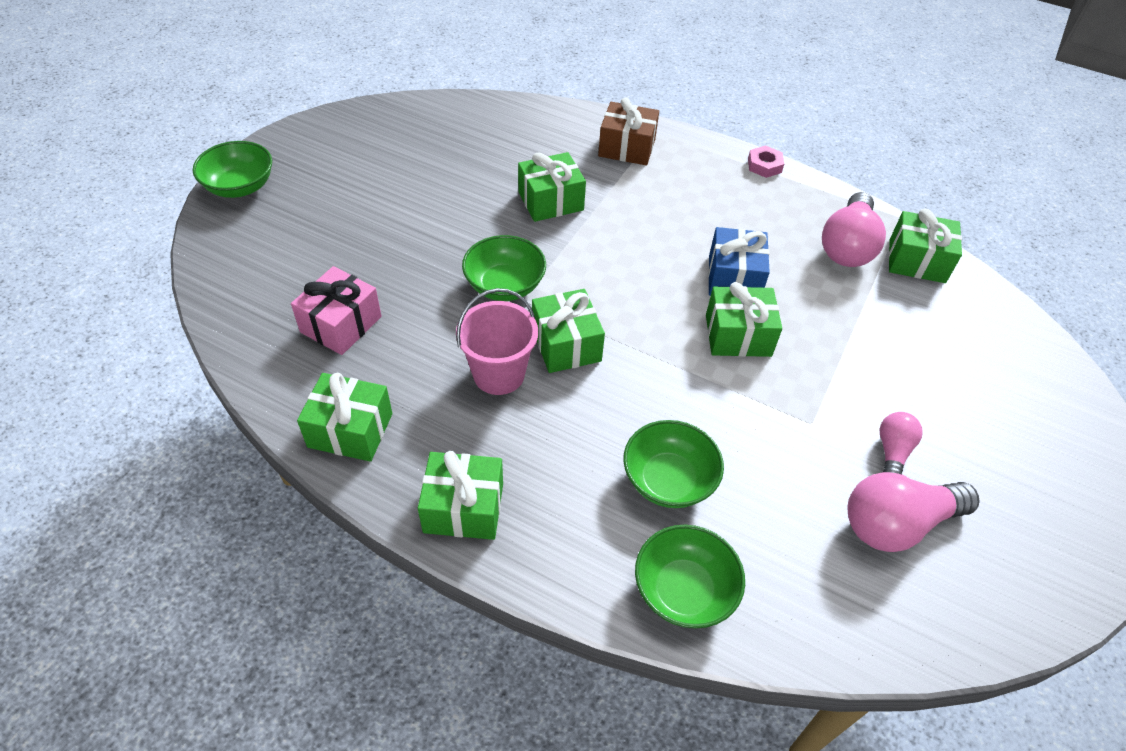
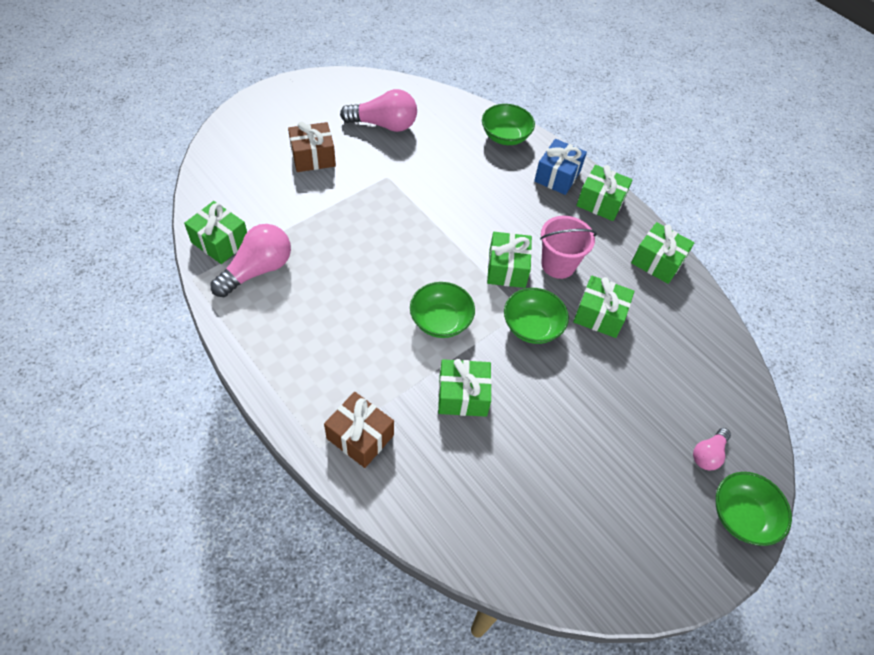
camera: 160 degrees left, 5 degrees up
(341, 324) = (657, 336): pink gift -> none
(668, 480) = (486, 178): green bowl -> green bowl (440, 321)
(734, 278) = (362, 275): blue gift -> blue gift (557, 176)
(738, 335) = (391, 236): green gift -> green gift (599, 315)
(764, 165) = (251, 368): pink nut -> none
(892, 452) = (356, 150): pink light bulb -> pink light bulb (708, 454)
(936, 414) = (313, 157): none -> brown gift

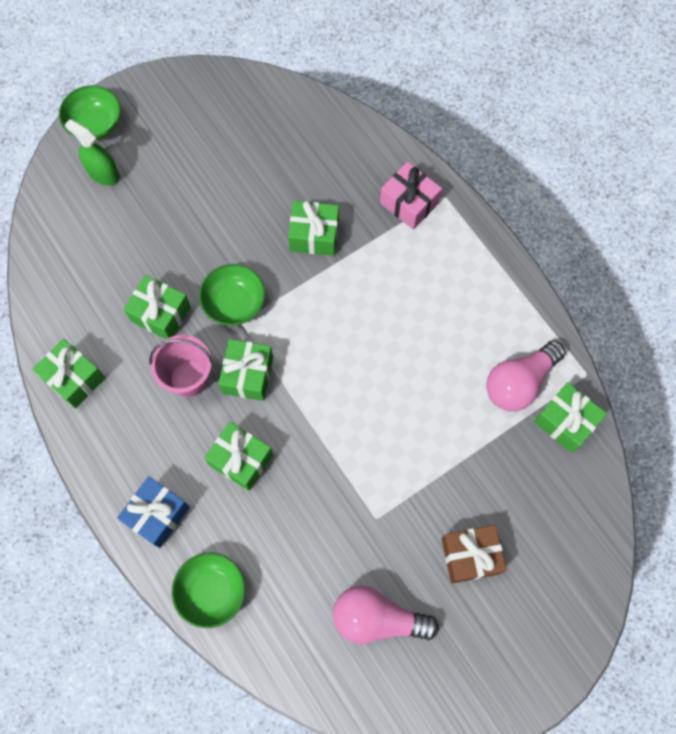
camera: 170 degrees left, 15 degrees up
(360, 437) = (409, 203): brown gift -> pink gift
(440, 321) = (327, 313): green bowl -> none
(600, 202) = (113, 469): green gift -> green gift (241, 460)
(708, 454) = (103, 173): pink light bulb -> green spray bottle

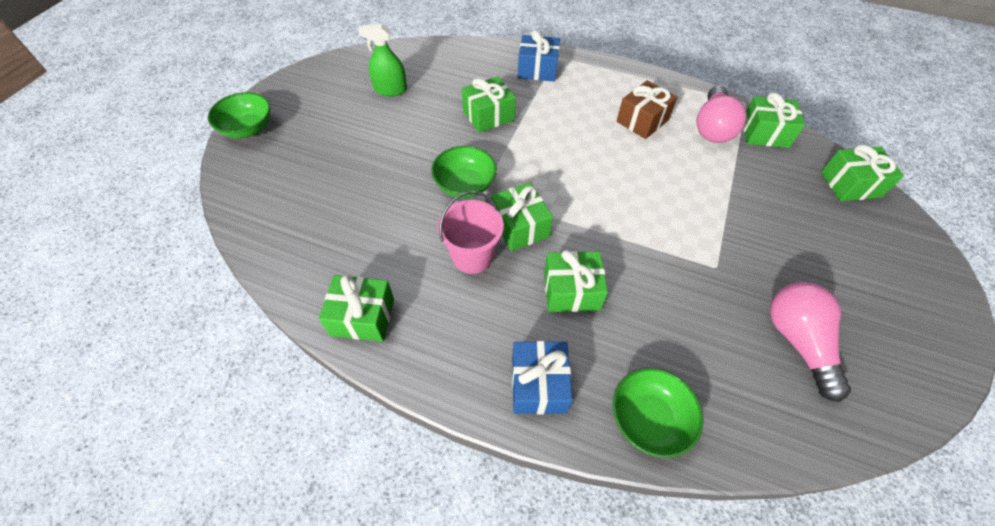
camera: 35 degrees left, 15 degrees down
(103, 173) = (279, 155): green spray bottle -> green spray bottle (390, 90)
(160, 314) = (407, 224): green gift -> green gift (850, 184)
(377, 618) = (797, 341): pink light bulb -> pink light bulb turned 105 degrees clockwise
(409, 203) = (537, 69): pink gift -> blue gift
(470, 556) = (806, 249): brown gift -> brown gift (642, 120)

